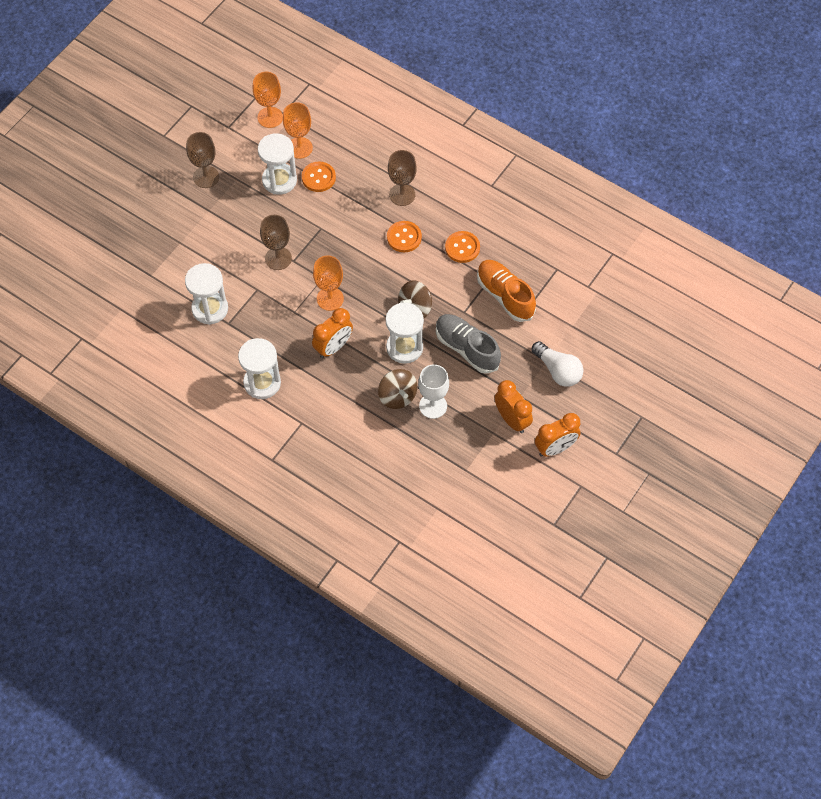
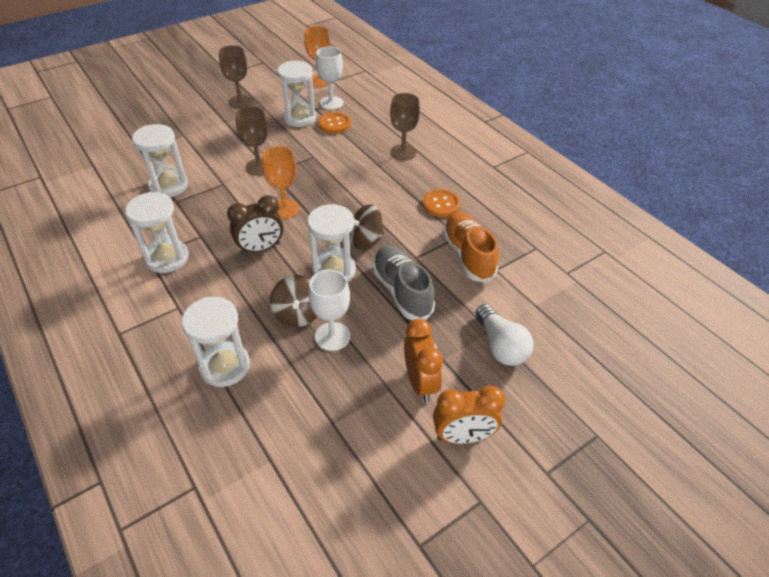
camera: 20 degrees right, 15 degrees down
(299, 148) = (331, 103): orange goblet -> white goblet
(333, 347) = (260, 249): orange clock -> brown clock
(368, 456) = (225, 366): none -> white hourglass
(404, 237) = (387, 182): orange button -> none

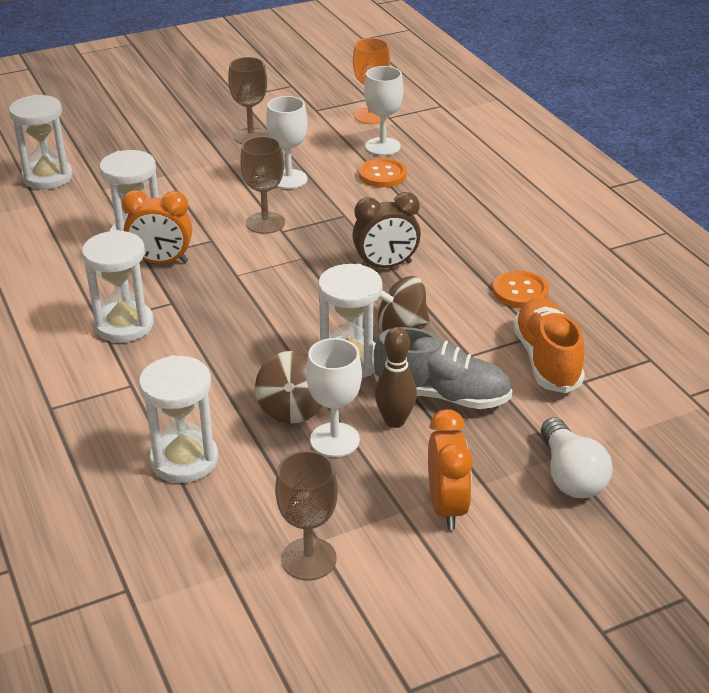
camera: 10 degrees right, 10 degrees down
(260, 249) = (252, 325): brown clock -> brown clock (386, 266)
(271, 132) = (289, 179): none -> white goblet
(285, 209) = (294, 278): orange goblet -> none
(299, 118) = (333, 163): white hourglass -> white hourglass (47, 177)
(372, 316) = (395, 421): none -> brown bowling pin
(402, 291) = (442, 395): grey shoe -> grey shoe turned 120 degrees clockwise
(403, 152) = (477, 219): brown goblet -> brown goblet (308, 559)
(463, 436) = (493, 576): orange clock -> orange clock (161, 262)

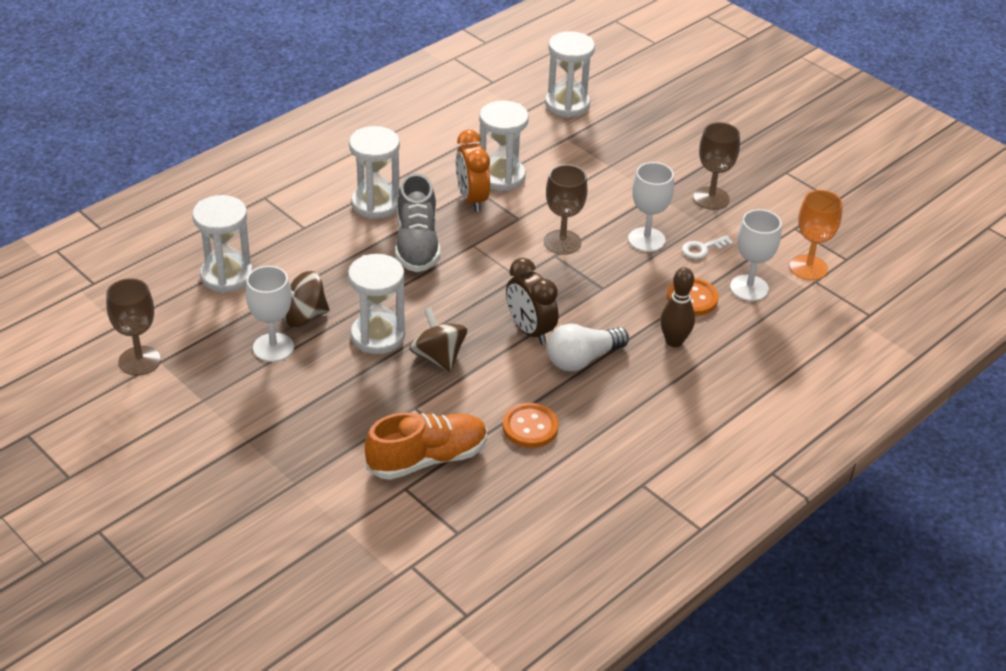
camera: 70 degrees right, 5 degrees up
(318, 156) = (702, 249): none -> white key
(395, 421) = (308, 376): brown bowling pin -> brown bowling pin (674, 341)
(442, 395) = (351, 399): grey shoe -> grey shoe (417, 244)
(447, 507) = (213, 424): orange clock -> none
(570, 475) = (271, 493): white light bulb -> white light bulb (582, 359)

